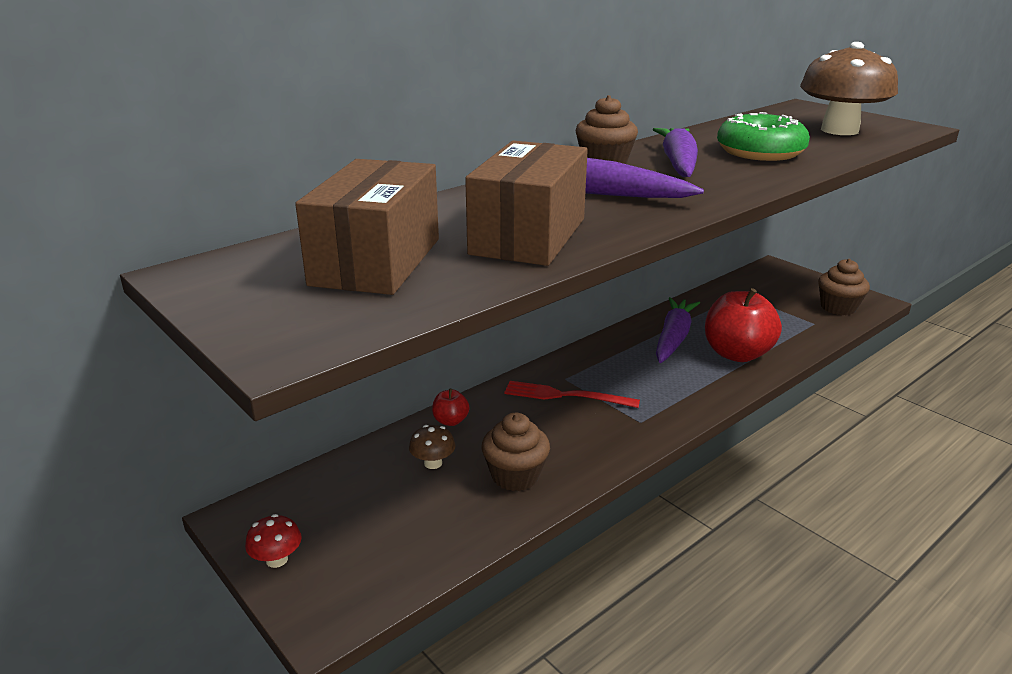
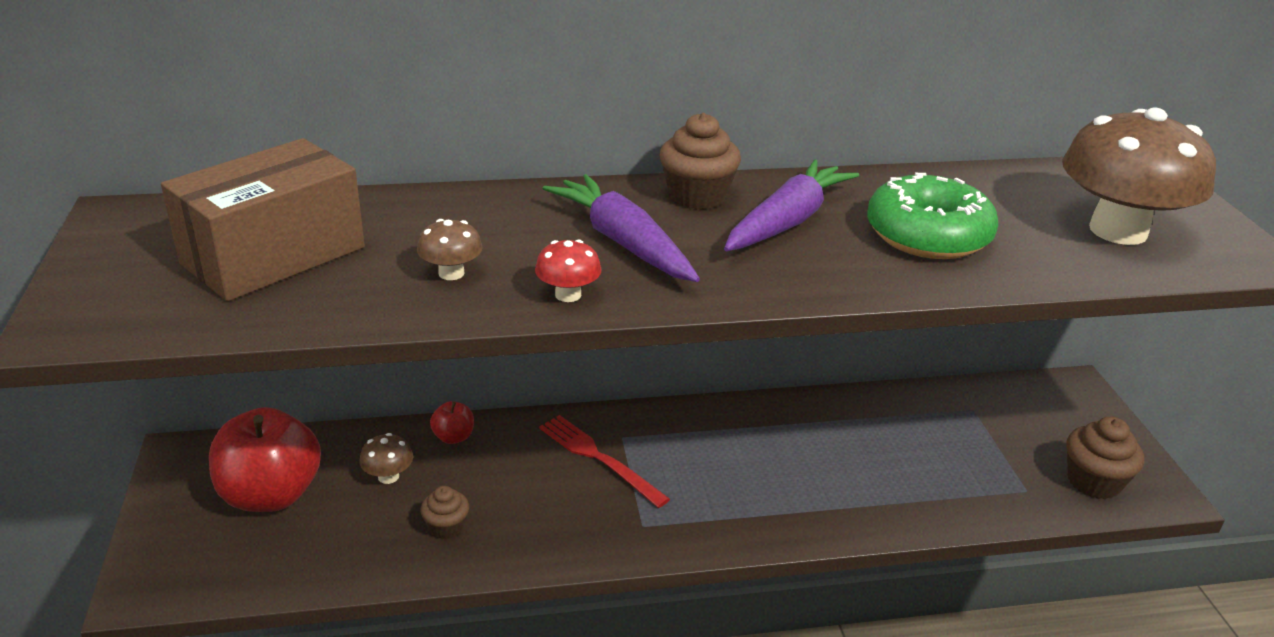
camera: 30 degrees right, 5 degrees up
(277, 559) = (169, 511): red mushroom -> red mushroom (568, 295)
(515, 476) = (446, 527): brown cupcake -> brown cupcake, size x0.61
(528, 236) = (451, 273): brown box -> brown mushroom
(673, 338) = (808, 436): purple carrot -> none
(737, 354) = (863, 490): red apple -> red apple (271, 495)

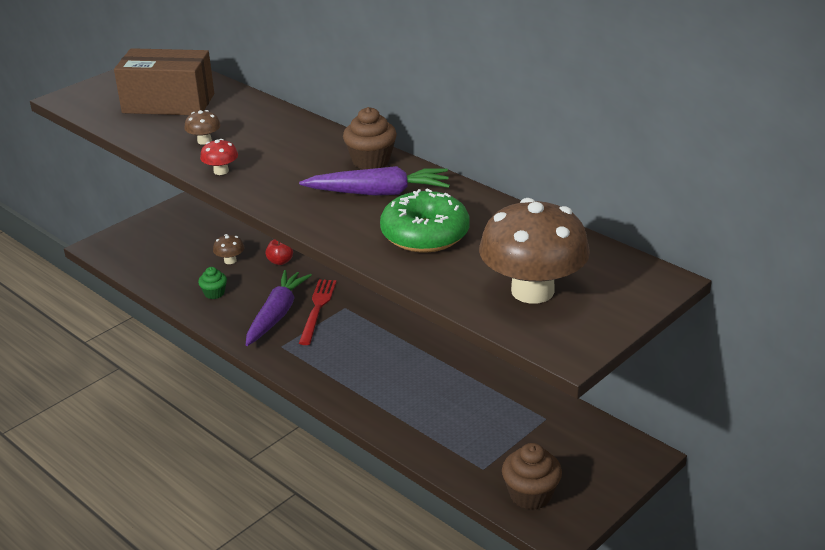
camera: 55 degrees right, 0 degrees up
(271, 495) = (183, 240): red apple -> none
(446, 527) = (214, 293): brown cupcake -> green cupcake
(622, 242) = (290, 163): purple carrot -> purple carrot (276, 314)

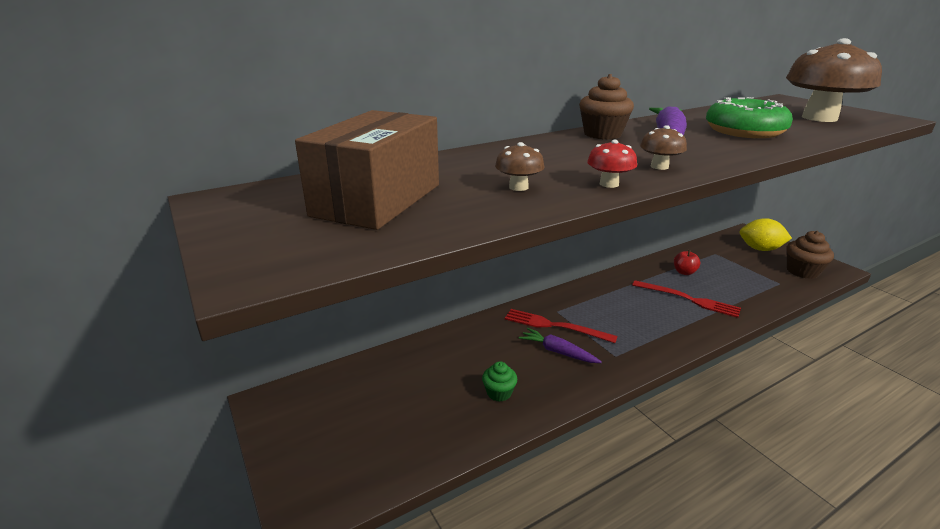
camera: 75 degrees left, 5 degrees down
(230, 260) = (433, 373): brown mushroom -> brown mushroom (659, 166)
(276, 314) = (557, 352): purple carrot -> purple carrot, size x0.61
(280, 261) = (456, 338): red apple -> red apple (684, 272)
(405, 391) = (688, 299): none -> red fork
(586, 462) = (760, 249): none -> yellow lemon

